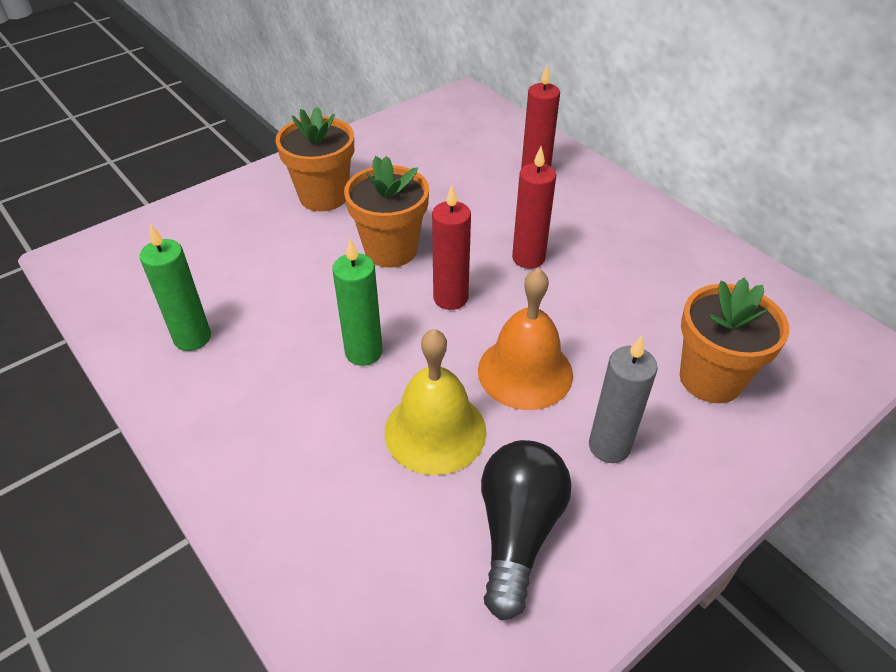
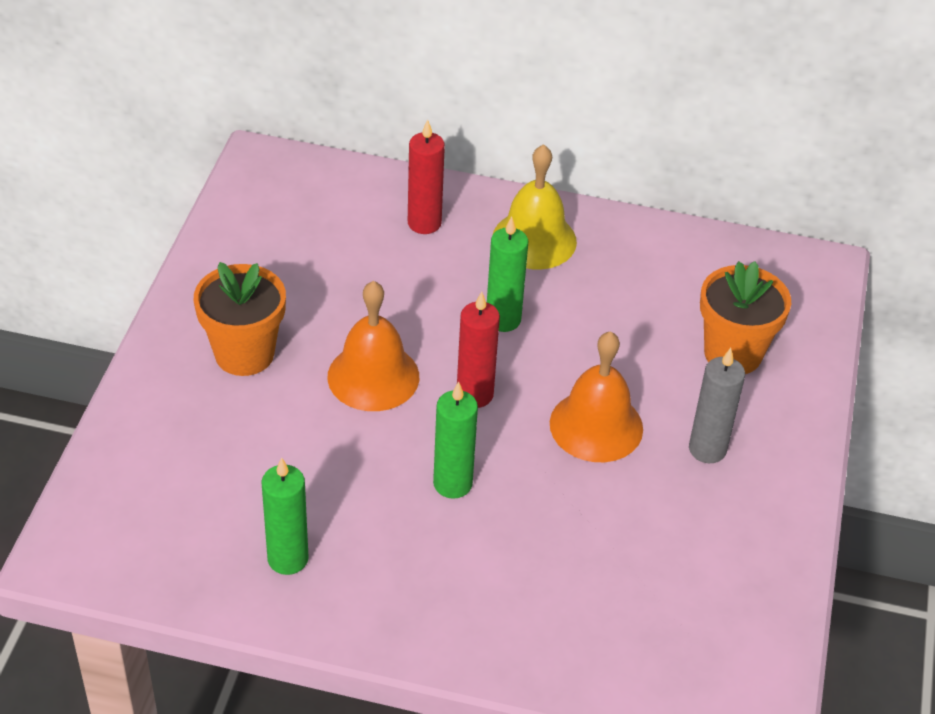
camera: 40 degrees left, 0 degrees up
(391, 250) = (373, 376): orange flower pot -> orange bell
(435, 431) = (575, 513): yellow bell -> yellow bell (534, 239)
(517, 532) = (700, 548): black light bulb -> none
(528, 258) = (503, 319): red candle -> green candle

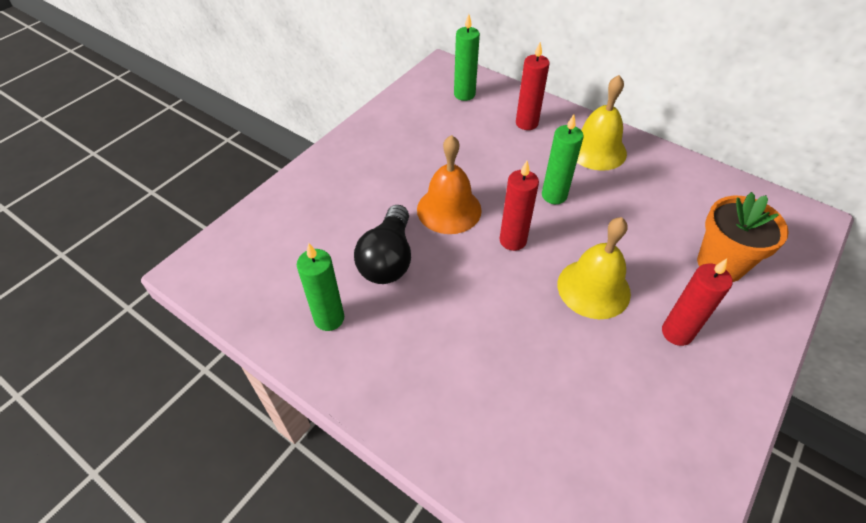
camera: 25 degrees right, 5 degrees up
(244, 354) = (374, 173): orange flower pot -> none
(325, 464) = (388, 259): none -> black light bulb
(452, 484) = (469, 300): green candle -> green candle (464, 94)
(596, 426) = (593, 288): orange bell -> yellow bell
(707, 449) = (677, 333): grey candle -> red candle

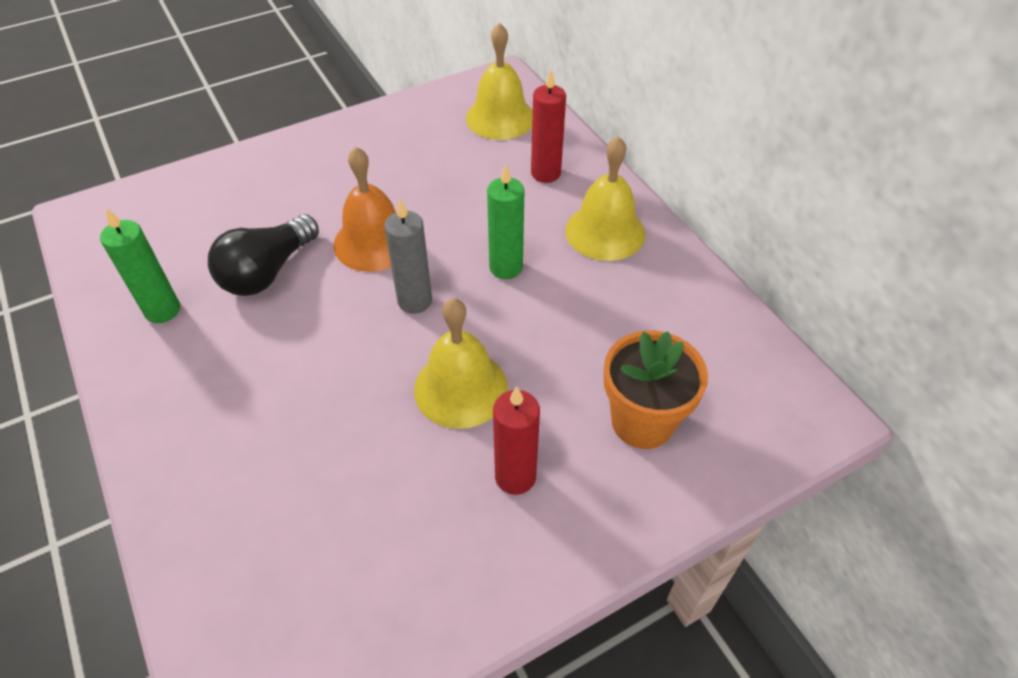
camera: 25 degrees right, 0 degrees up
(464, 94) = (500, 117): green candle -> yellow bell
(513, 240) = (415, 301): red candle -> grey candle

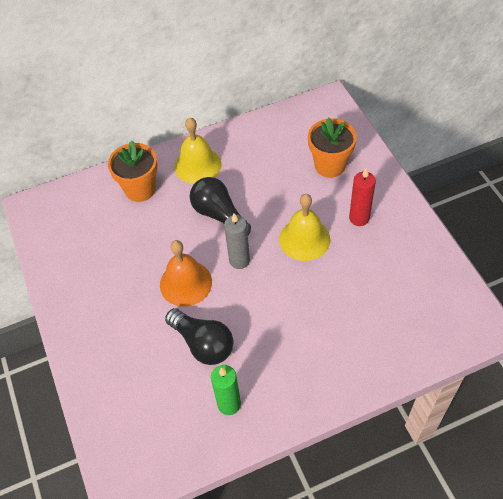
camera: 80 degrees left, 5 degrees up
(500, 117) = (76, 210): yellow bell -> none
(506, 267) = (219, 214): green candle -> black light bulb
(545, 173) = (140, 189): red candle -> orange flower pot

